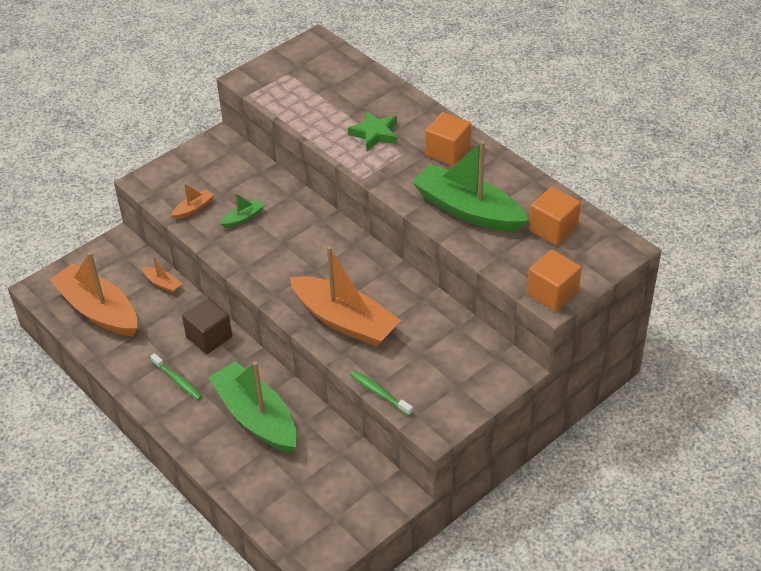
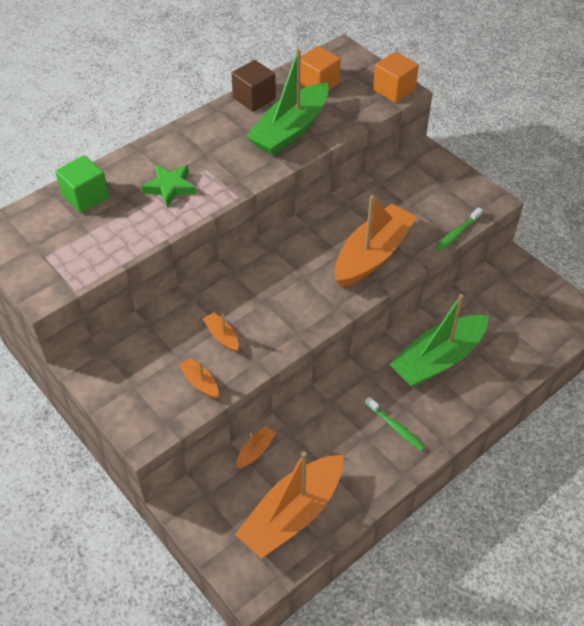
camera: 90 degrees left, 5 degrees up
(177, 380) = (395, 427): green toothbrush -> green toothbrush turned 90 degrees clockwise
(209, 337) = (336, 402): brown cube -> brown cube (254, 98)
(243, 218) = (222, 336): green boat -> orange boat
(361, 85) = (85, 197): none -> green cube
(448, 152) = (207, 139): orange cube -> none

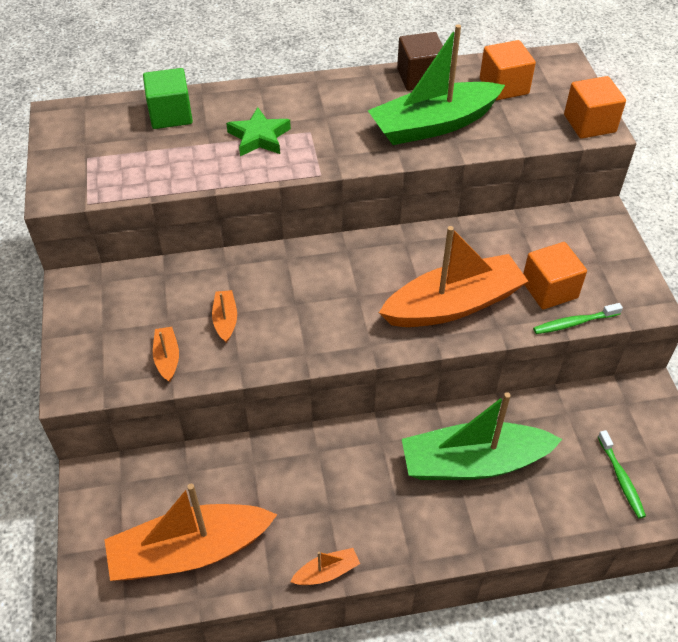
camera: 30 degrees right, 0 degrees up
(255, 451) = (202, 463): orange boat -> orange boat (326, 572)
(395, 427) = (368, 515): green toothbrush -> green toothbrush (621, 478)
(426, 217) = (549, 289): none -> orange cube

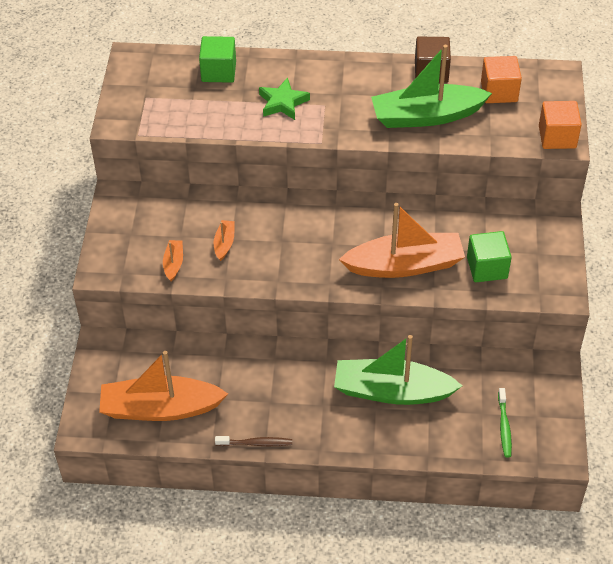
camera: 15 degrees right, 0 degrees up
(326, 572) = (255, 443): orange boat -> brown toothbrush
(549, 289) = (487, 268): orange cube -> green cube
(574, 323) = (496, 297): green toothbrush -> none

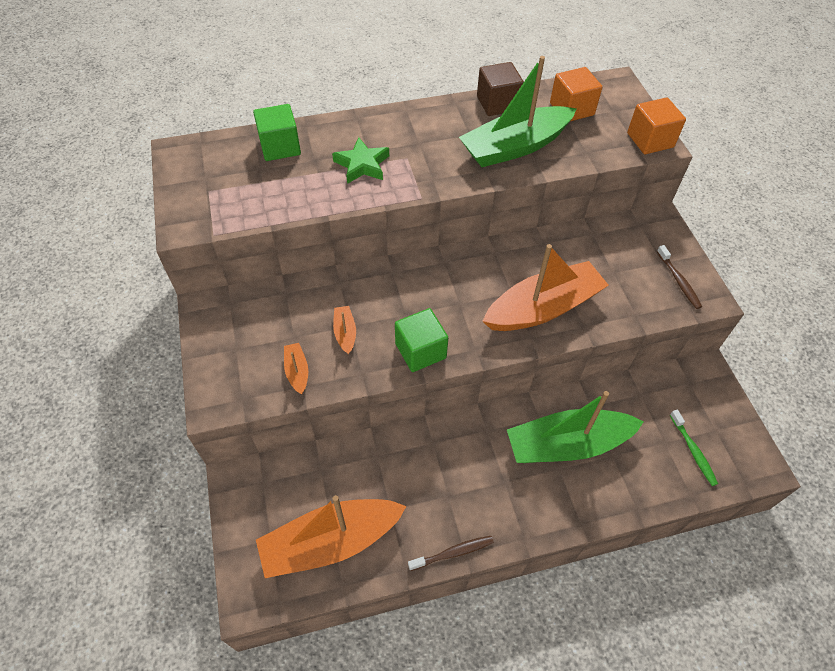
camera: 20 degrees left, 5 degrees up
(487, 268) = (623, 290): green cube -> green cube (420, 351)
(543, 272) = (678, 281): none -> brown toothbrush

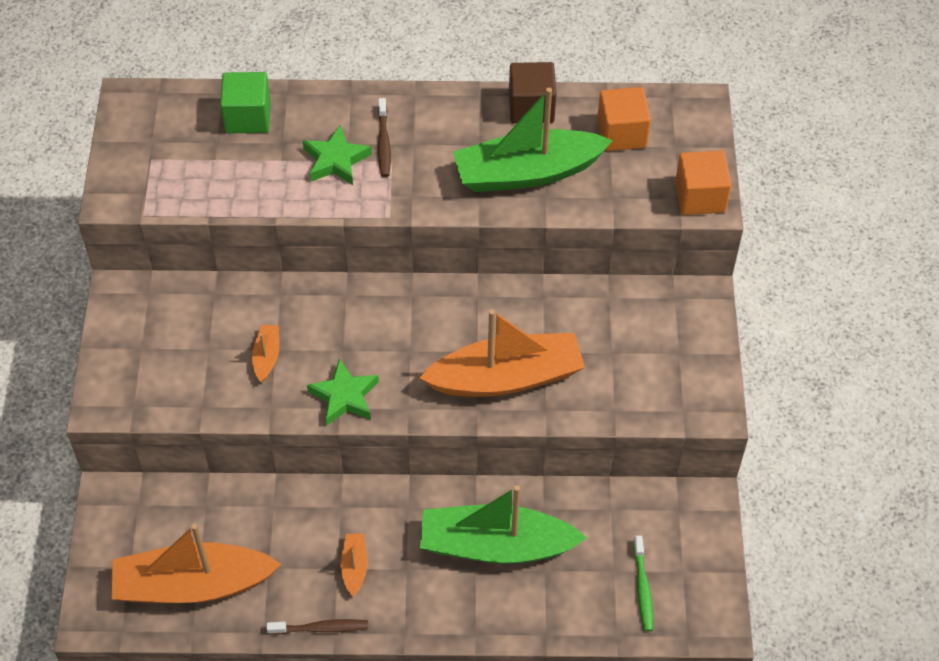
camera: 15 degrees right, 0 degrees up
(297, 371) = (200, 389): orange boat -> orange boat (354, 567)
(420, 351) = (344, 396): green cube -> green star
(678, 281) = (687, 380): brown toothbrush -> brown toothbrush (383, 142)

